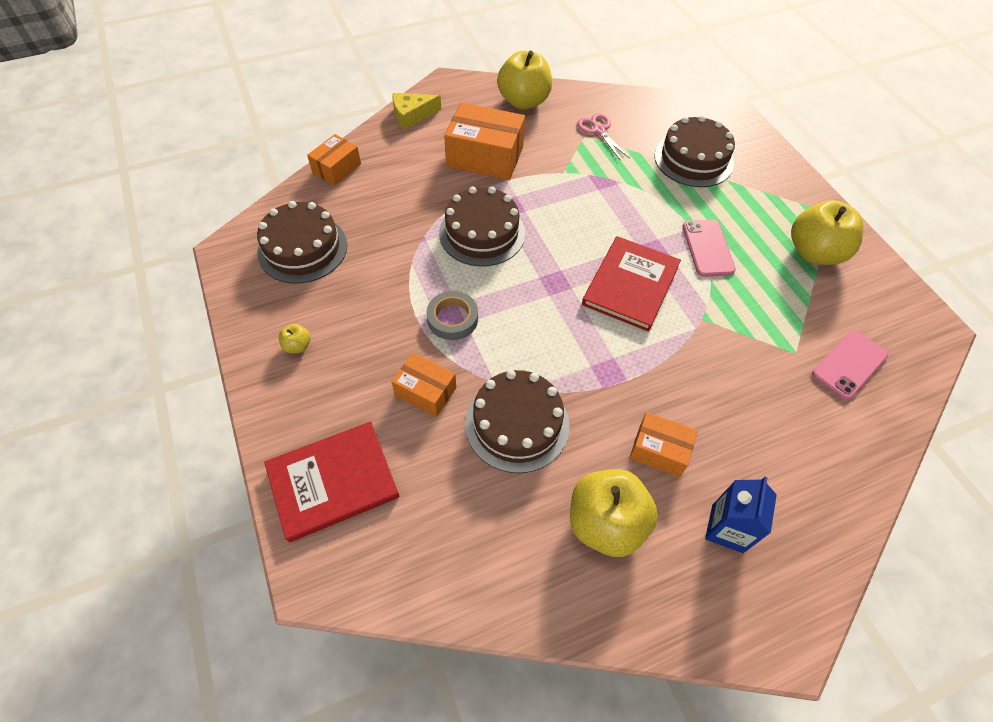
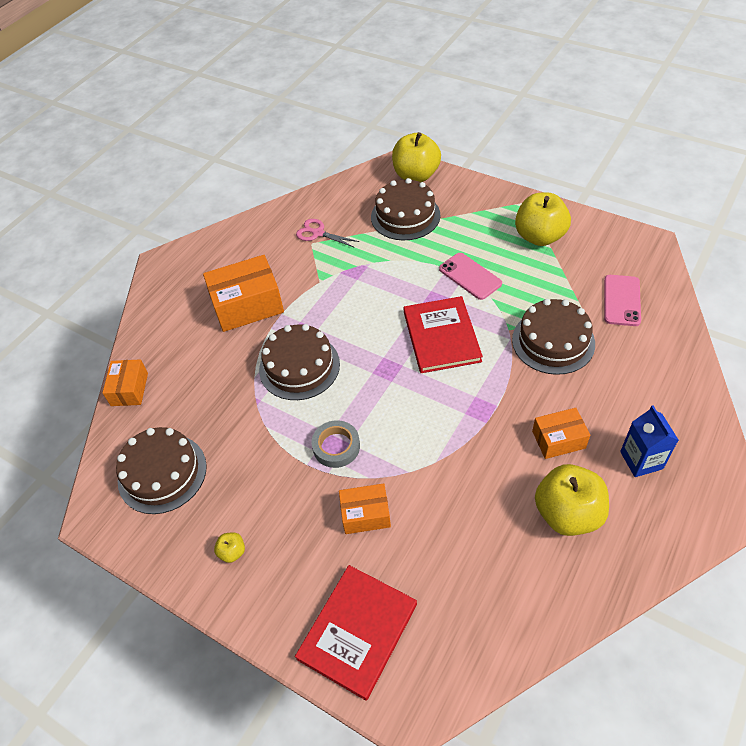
camera: 30 degrees left, 5 degrees down
(412, 115) = (155, 307): yellow cheese -> none
(517, 424) = (451, 490): brown cake -> brown cake (553, 341)
(524, 101) = (239, 242): yellow apple -> yellow apple (416, 175)

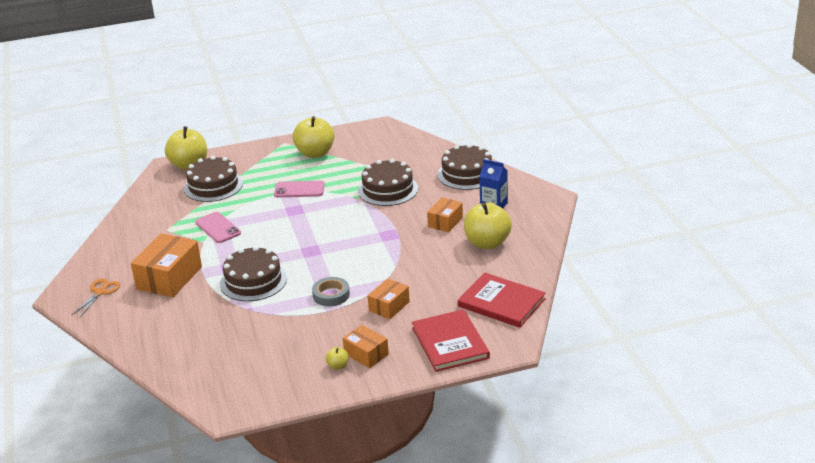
camera: 50 degrees left, 20 degrees down
(129, 389) = (149, 357): orange box -> orange box (366, 354)
(162, 473) = (239, 370): brown cake -> brown cake (467, 174)
(187, 280) = (100, 292): none -> orange scissors
(318, 233) = (163, 223): pink scissors -> none
(441, 336) = (322, 221): red book -> red book (501, 302)
(621, 300) = (400, 155): pink phone -> pink phone (218, 228)

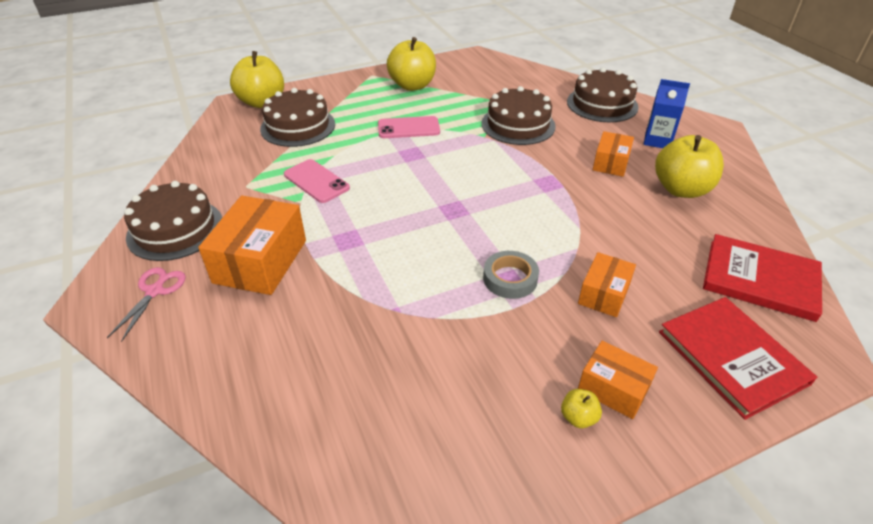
camera: 10 degrees left, 10 degrees up
(100, 292) = (155, 291): orange scissors -> pink scissors
(253, 281) = (387, 260): brown cake -> brown cake (175, 229)

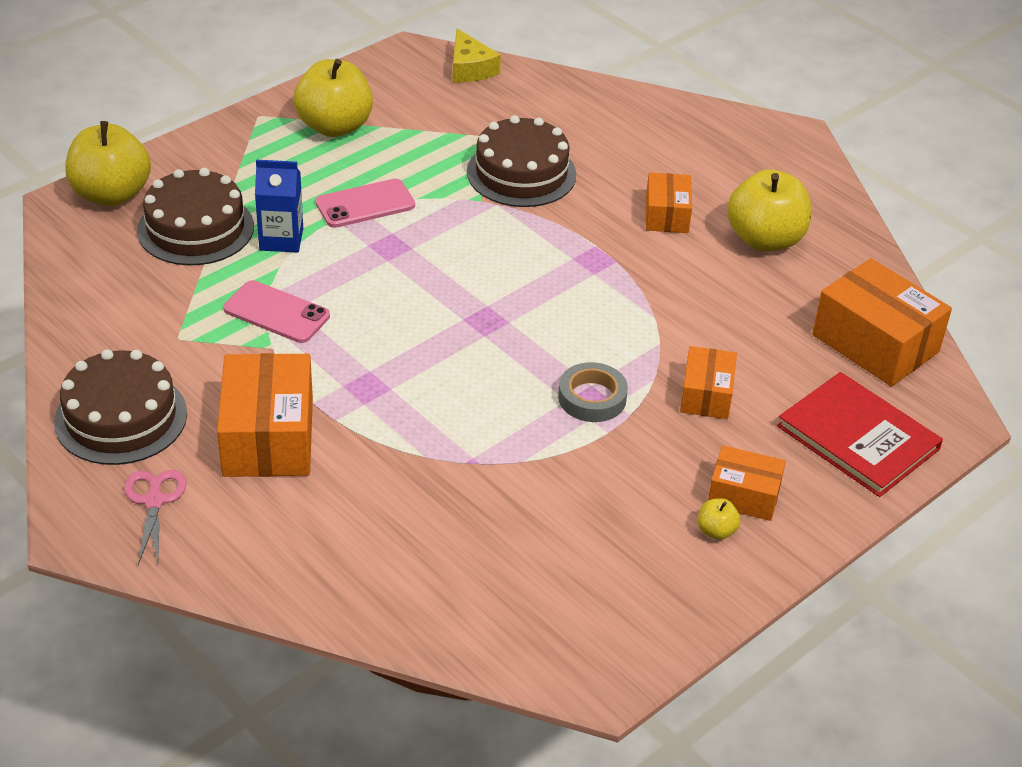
camera: 20 degrees left, 0 degrees up
(509, 67) = (470, 68): none -> yellow cheese
(602, 104) = (628, 118): brown cake -> none
(657, 140) = (719, 169): blue carton -> blue carton (281, 239)
(760, 279) = (875, 343): red book -> orange box

